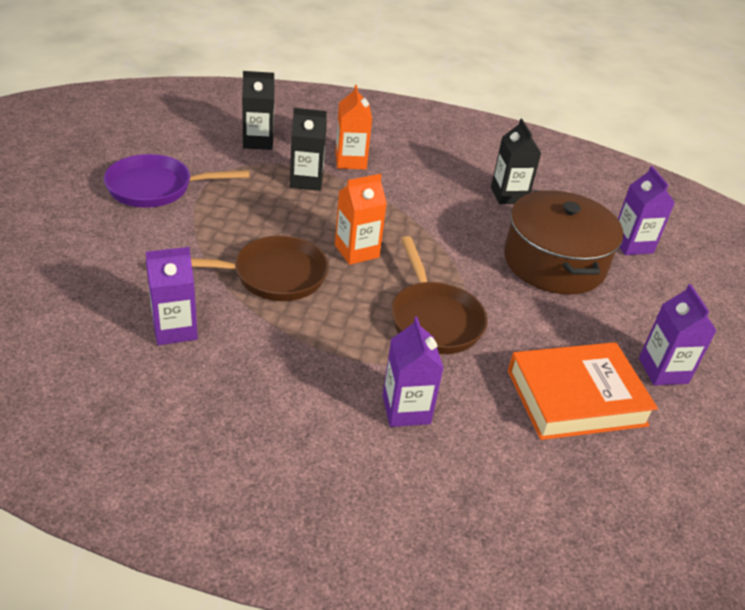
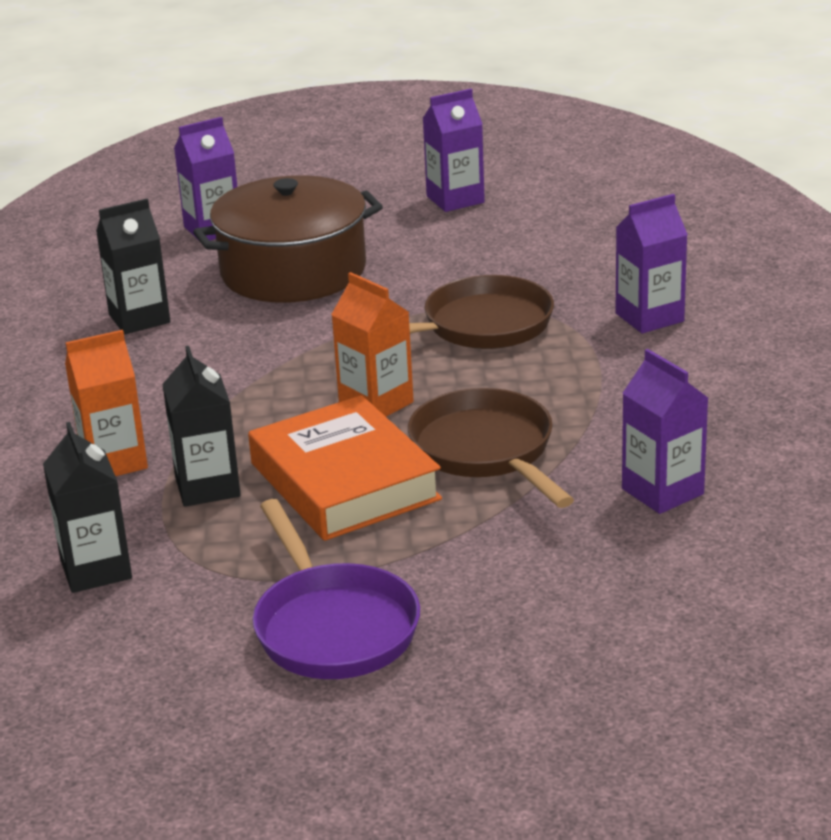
camera: 100 degrees left, 10 degrees down
(576, 398) = (541, 236): orange book -> orange book (344, 481)

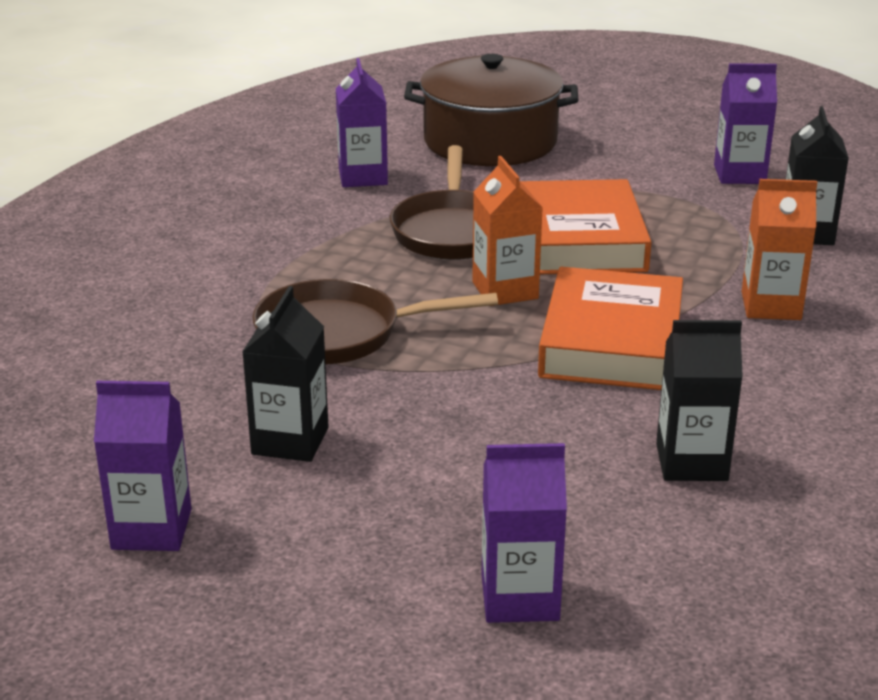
camera: 155 degrees left, 0 degrees up
(207, 487) = (695, 265): black carton -> black carton (290, 441)
(246, 385) = (611, 342): none -> orange book
(293, 271) = (464, 474): brown pot -> brown pot (490, 141)
(333, 627) = (651, 166): purple pan -> none
(649, 317) = (180, 295): purple carton -> purple carton (739, 174)

